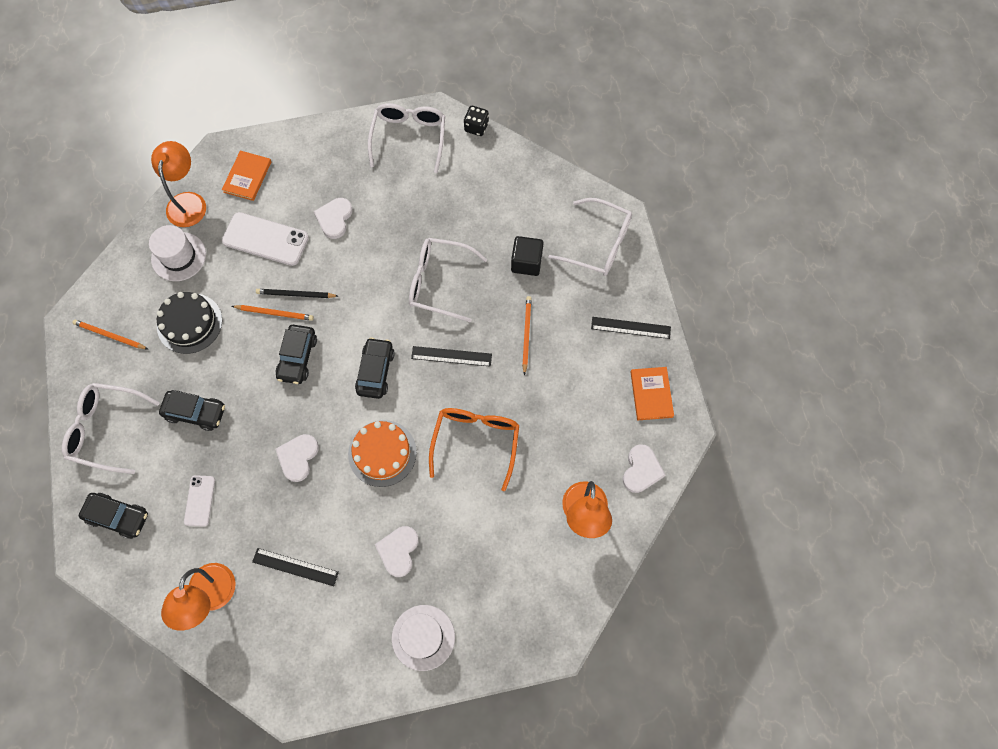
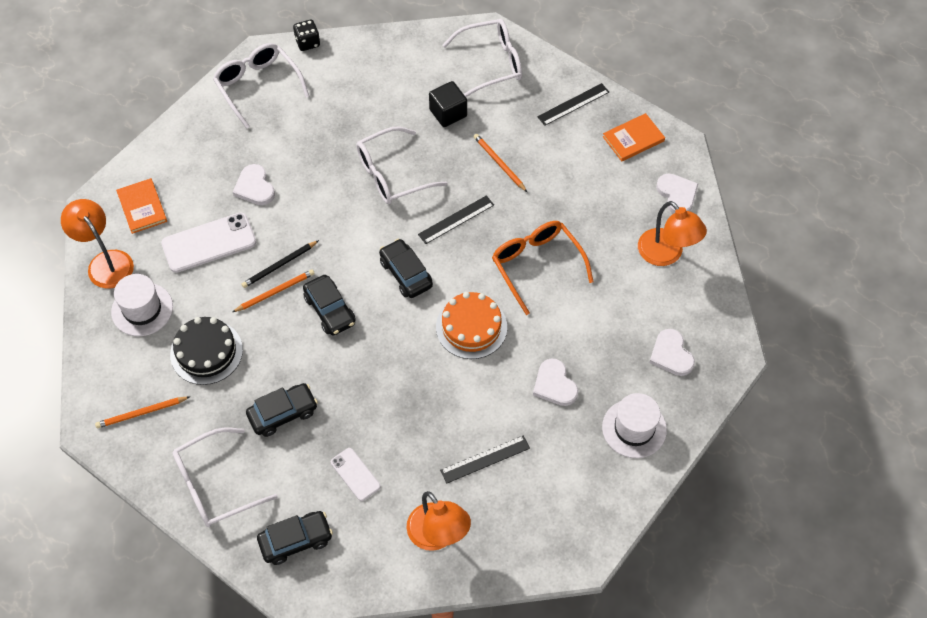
camera: 40 degrees left, 10 degrees down
(298, 457) = (406, 381): white heart -> white heart (671, 354)
(651, 394) = (633, 139): orange book -> orange book turned 75 degrees counterclockwise

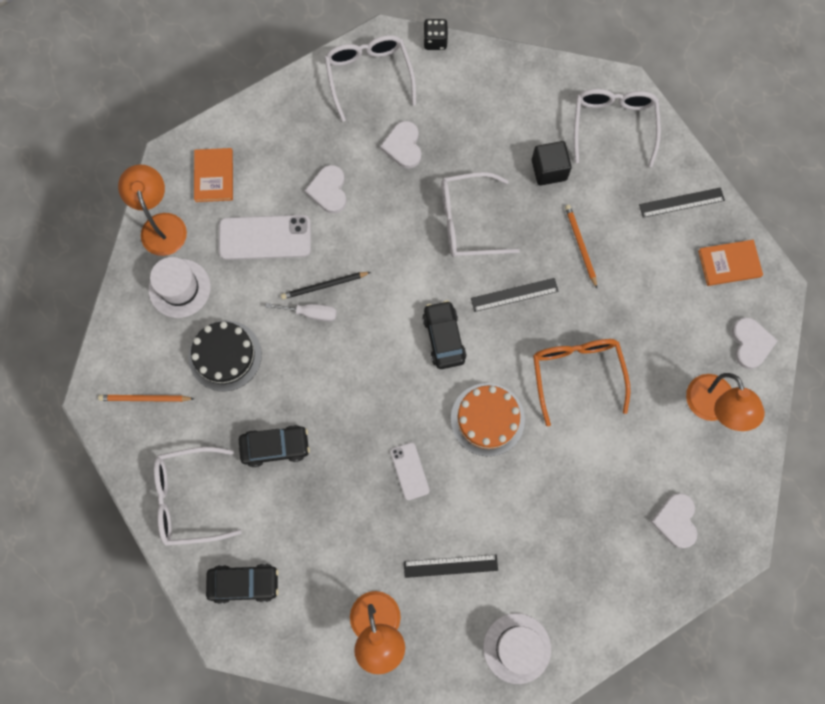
camera: 20 degrees right, 15 degrees up
(275, 292) = (311, 313): orange pencil -> white screwdriver
(330, 310) = (356, 352): black car -> none
(355, 474) = (322, 536): white phone -> white phone (409, 471)
(491, 63) = (613, 126): white glasses -> white glasses turned 90 degrees counterclockwise
(554, 385) = (547, 511): white heart -> white heart (403, 146)
(634, 428) = (608, 587): white hat -> white hat (517, 648)

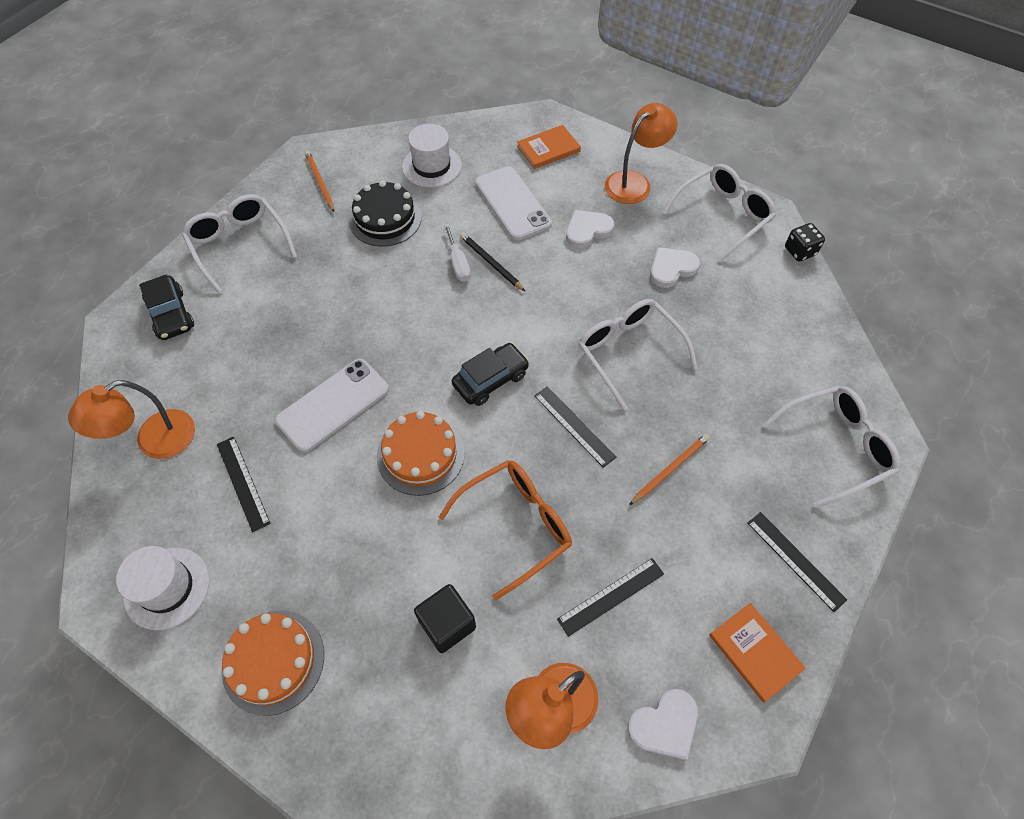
camera: 65 degrees right, 15 degrees down
(161, 225) = (482, 133): orange lamp -> orange lamp (634, 182)
(275, 447) = (313, 287): black car -> none
(409, 471) = (333, 405): white phone -> white phone, size x1.78
(549, 170) = (736, 403): black cube -> black cube (447, 624)
(606, 584) = (273, 661): none -> orange cake
(656, 334) = (611, 596): none -> black ruler
(675, 521) = (383, 718): white heart -> none

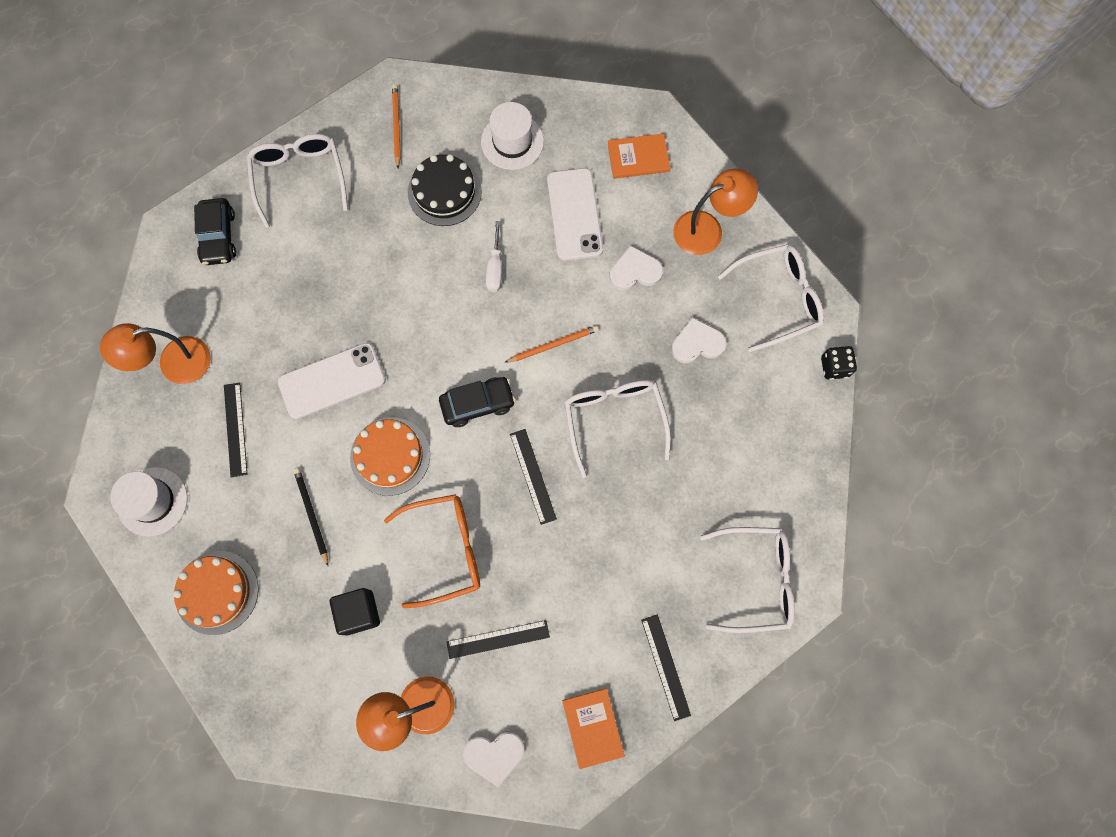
camera: 20 degrees right, 15 degrees up
(491, 263) = (526, 278): black pencil -> black pencil (311, 515)
(670, 469) = (598, 547): orange pencil -> orange pencil (553, 345)

